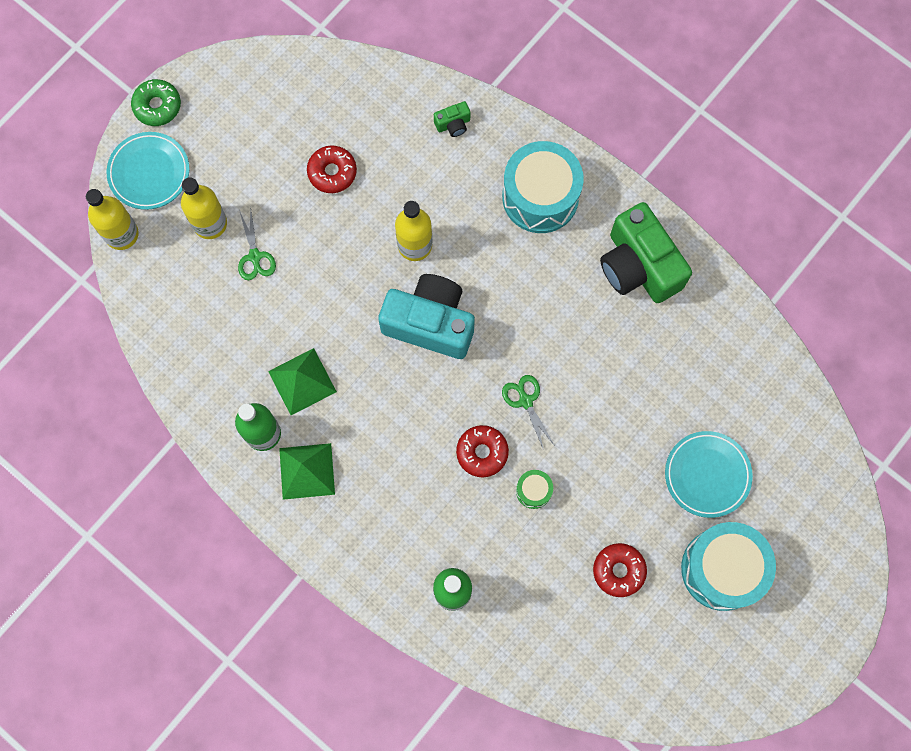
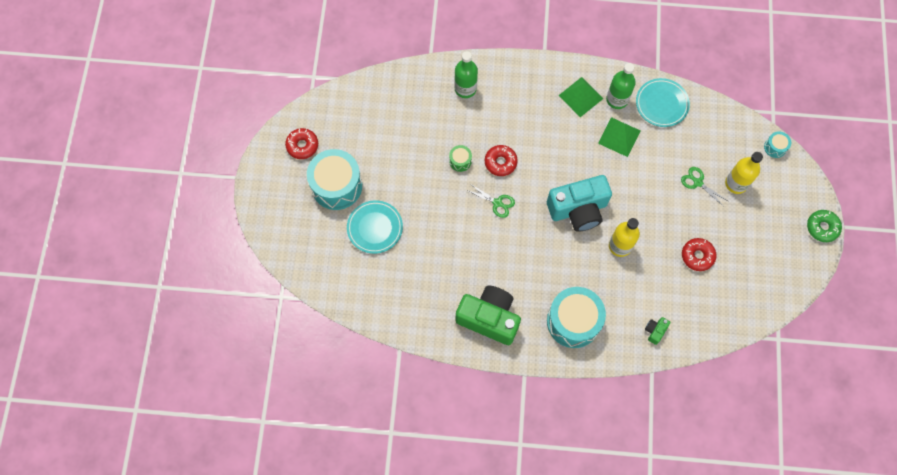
camera: 145 degrees right, 5 degrees down
(121, 234) = (775, 147): yellow bottle -> turquoise drum
(149, 173) = (792, 188): turquoise plate -> turquoise plate (661, 104)
(618, 570) = (389, 151): red donut -> red donut (302, 146)

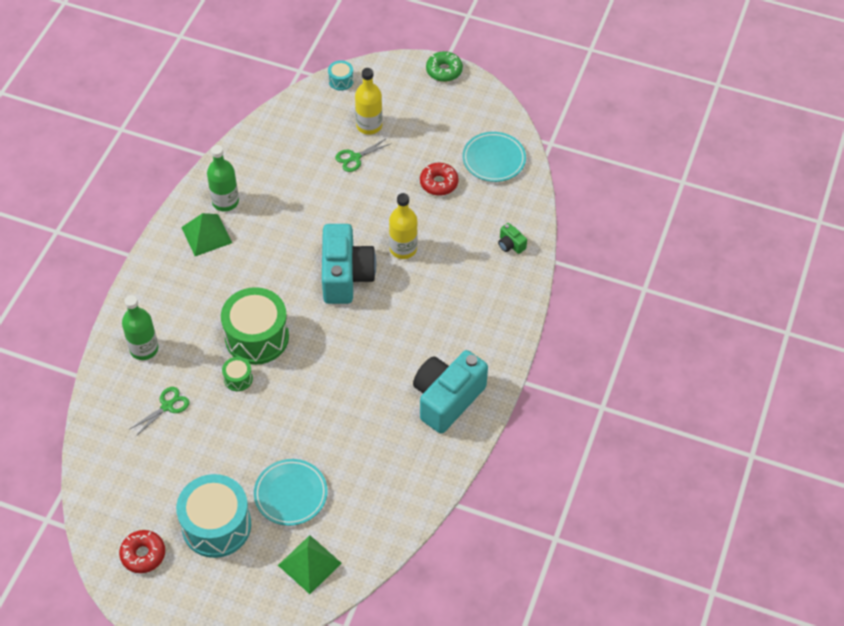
camera: 75 degrees left, 15 degrees down
(489, 318) = (447, 399): green camera -> turquoise camera
(497, 203) = (307, 354): green scissors -> green scissors (167, 406)
(500, 162) = (257, 337): red donut -> green drum
(573, 321) = (476, 317): turquoise drum -> none
(619, 137) = (272, 212): green pyramid -> green pyramid (309, 564)
(661, 104) = (249, 162): turquoise plate -> turquoise plate (494, 159)

